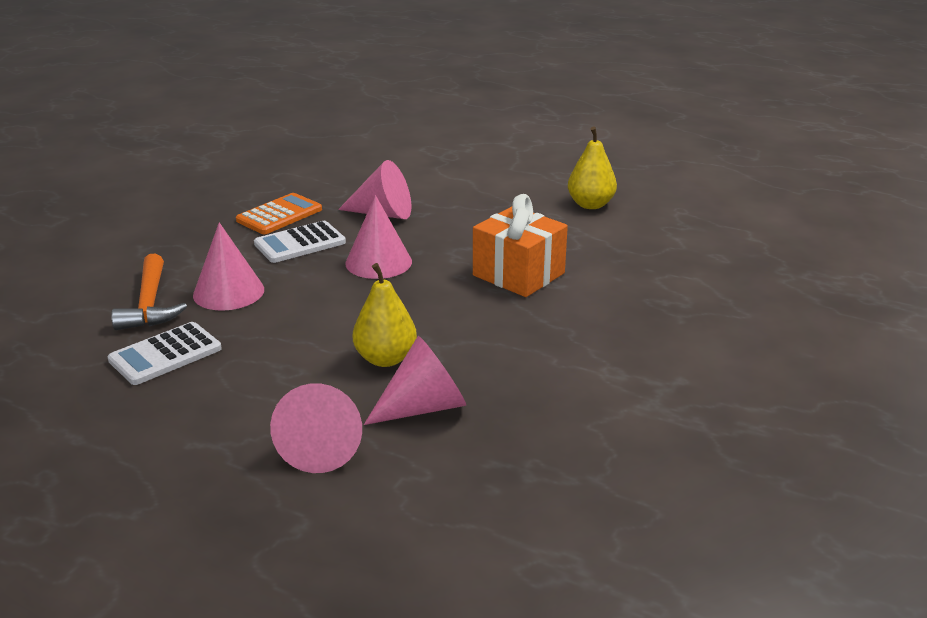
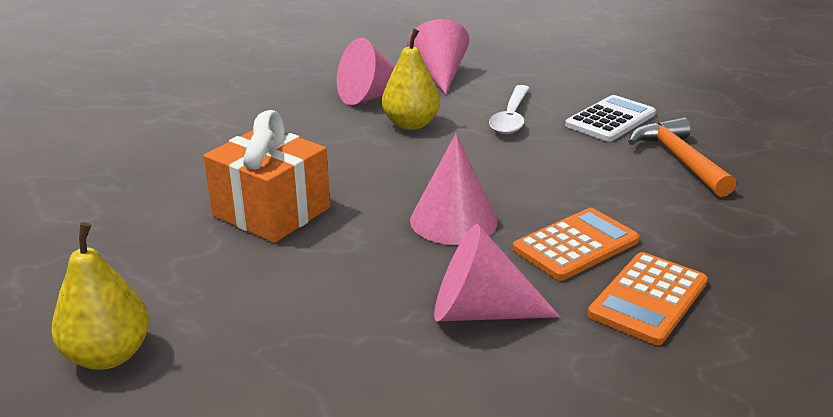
camera: 175 degrees right, 0 degrees up
(228, 292) = (608, 175): pink cone -> none
(271, 363) = (511, 117): none -> white spoon
(300, 243) = (576, 245): white calculator -> orange calculator

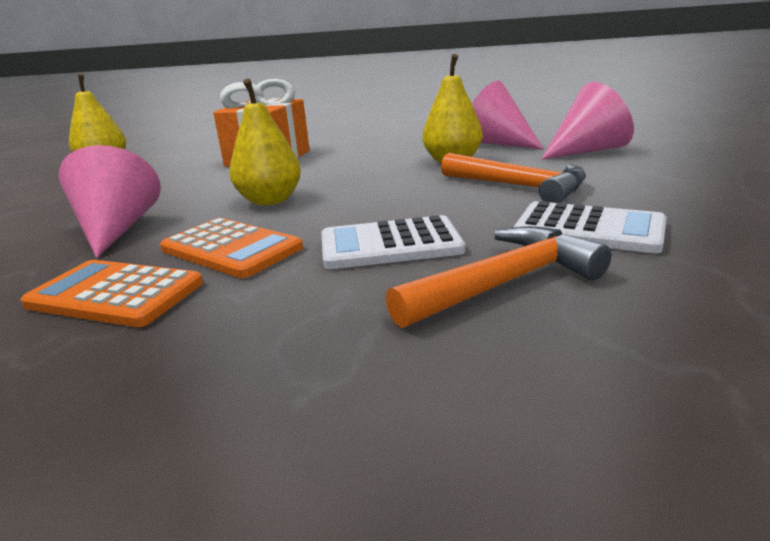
camera: 75 degrees right, 5 degrees down
(453, 220) = (270, 200): pink cone -> yellow pear
(511, 117) = (519, 187): white spoon -> orange hammer
(602, 181) = (390, 244): none -> white calculator

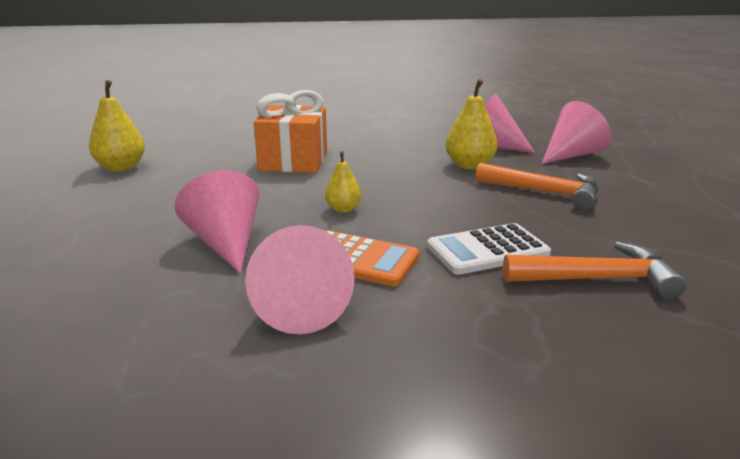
camera: 15 degrees left, 0 degrees up
(115, 294) = (299, 307): orange calculator -> pink cone
(270, 200) = (343, 209): yellow pear -> yellow pear, size x0.60
(505, 283) = (598, 279): orange hammer -> orange hammer turned 45 degrees clockwise
(588, 229) = (623, 231): white calculator -> none

